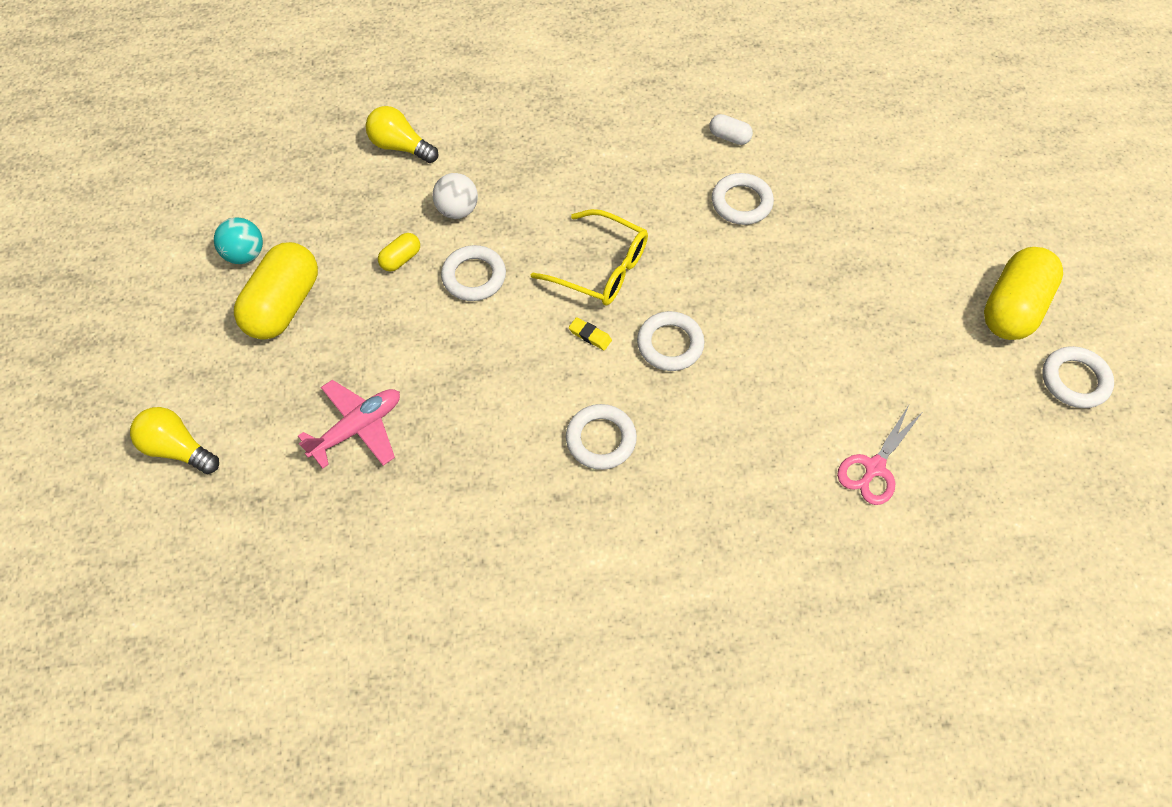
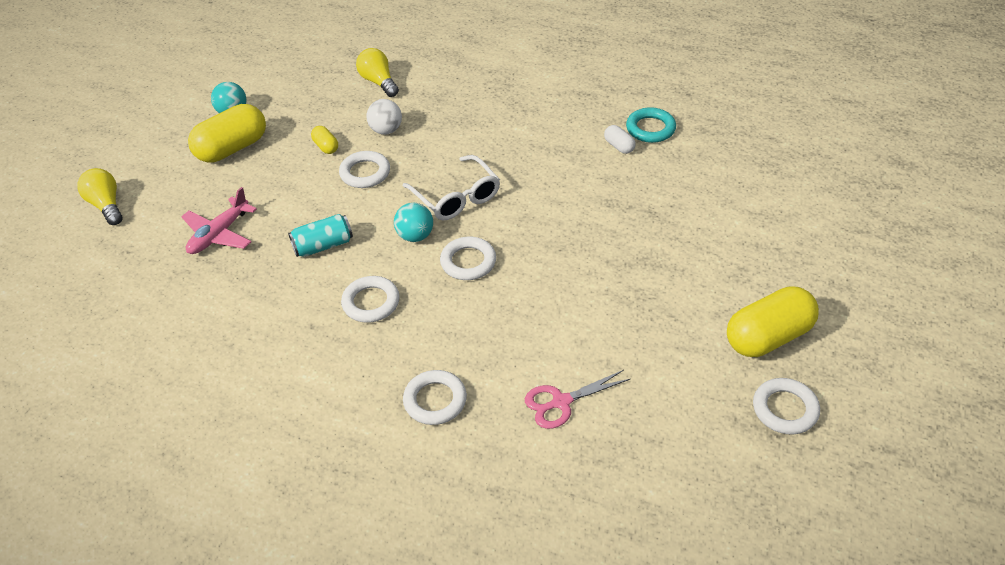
camera: 30 degrees right, 15 degrees down
(357, 428) = (219, 234): pink plane -> pink plane turned 135 degrees clockwise
(401, 259) = (326, 147): yellow capsule -> yellow capsule turned 75 degrees clockwise
(494, 391) = (323, 245): none -> turquoise can
(590, 335) = (415, 236): yellow eraser -> turquoise ball
(600, 268) = (456, 197): yellow glasses -> white glasses
(741, 202) = (595, 191): white ring -> white ring (435, 400)
(747, 103) = (650, 129): none -> turquoise ring

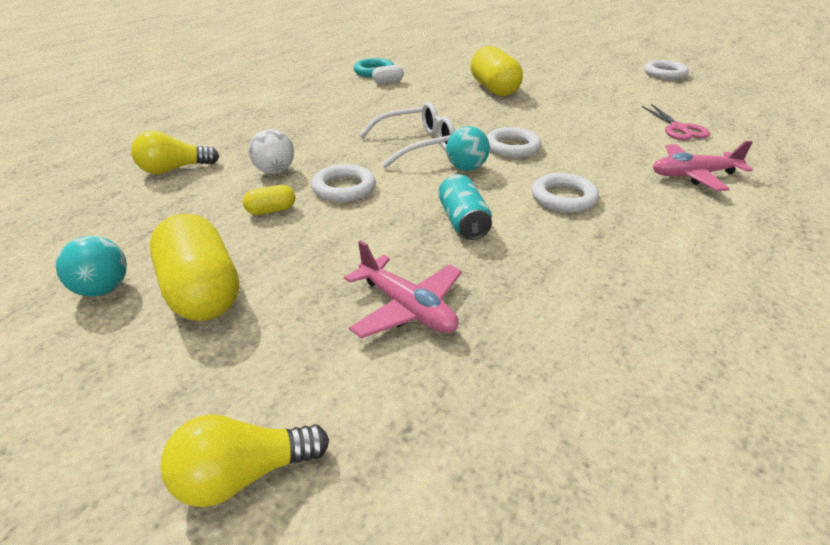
camera: 80 degrees left, 10 degrees down
(435, 400) = (693, 175): white ring -> pink plane
(768, 337) = (603, 70): yellow capsule -> yellow capsule (494, 89)

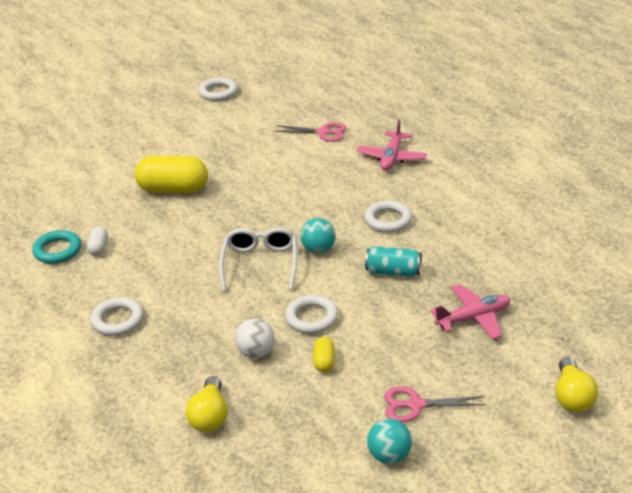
camera: 65 degrees left, 0 degrees up
(202, 291) = (415, 405): yellow capsule -> pink scissors
(512, 147) = (299, 217): white ring -> white ring (118, 320)

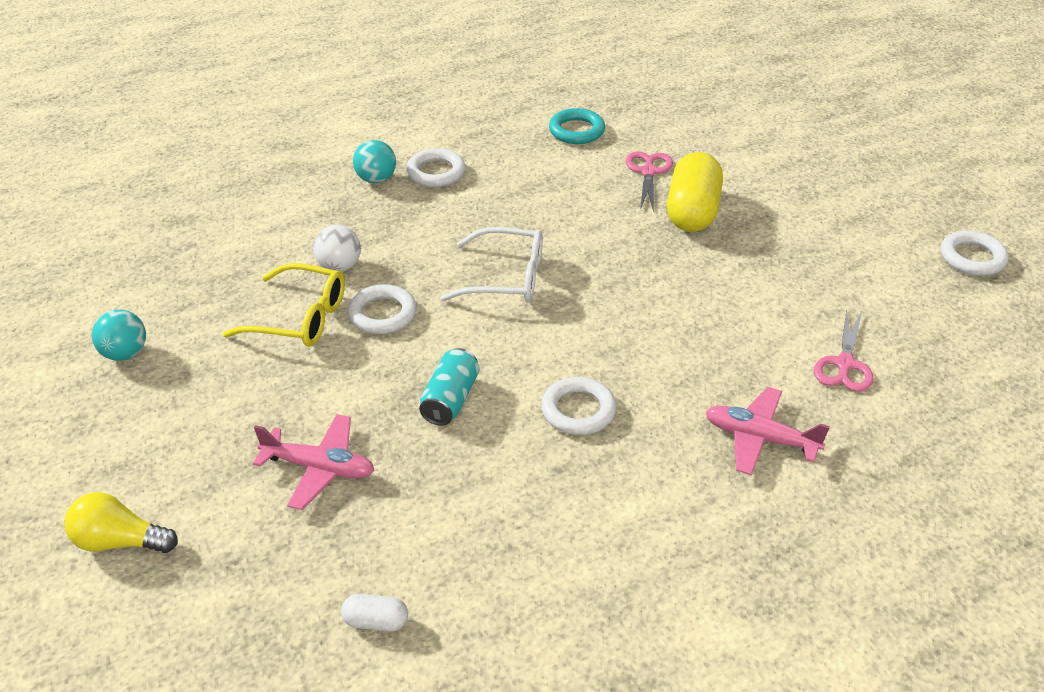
camera: 95 degrees right, 5 degrees up
(98, 248) = (574, 157): white capsule -> white capsule (376, 622)
(210, 416) = (255, 231): yellow light bulb -> none
(318, 249) = (523, 332): turquoise ball -> turquoise ball (376, 179)
(324, 361) = (299, 318): yellow capsule -> yellow glasses
(415, 405) = (188, 385): pink scissors -> pink scissors (648, 172)
(473, 318) = (319, 468): pink plane -> pink plane turned 60 degrees counterclockwise

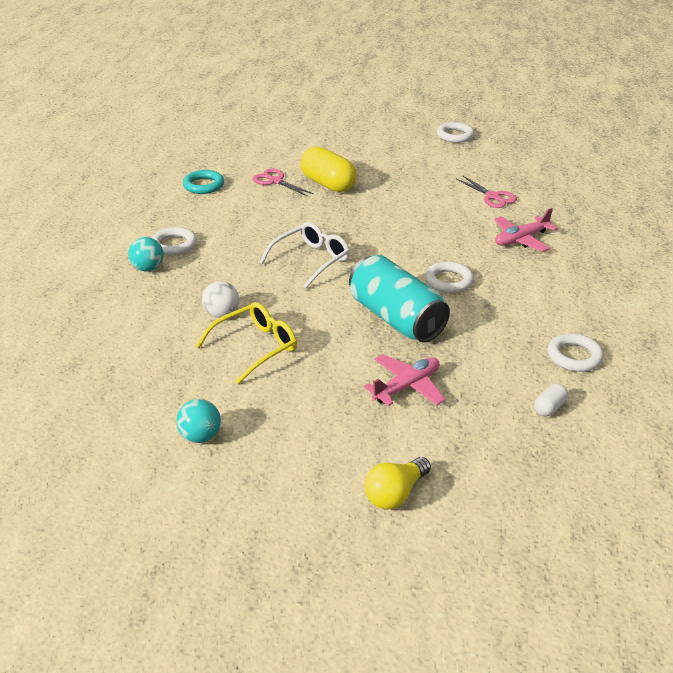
camera: 55 degrees left, 5 degrees down
(382, 314) = (290, 314): white ring -> white ring (574, 356)
(450, 400) = (396, 318): turquoise can -> turquoise can, size x1.88

